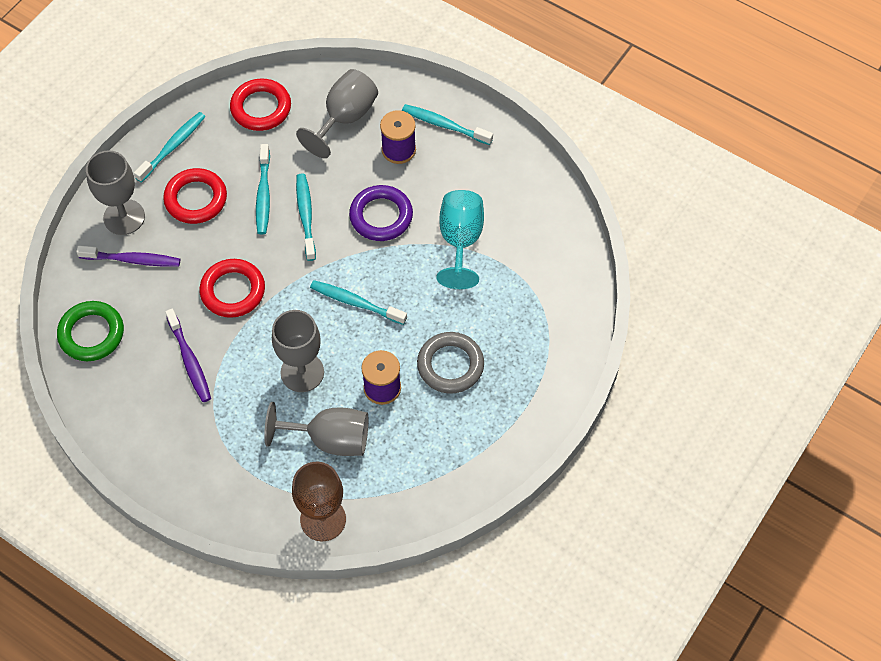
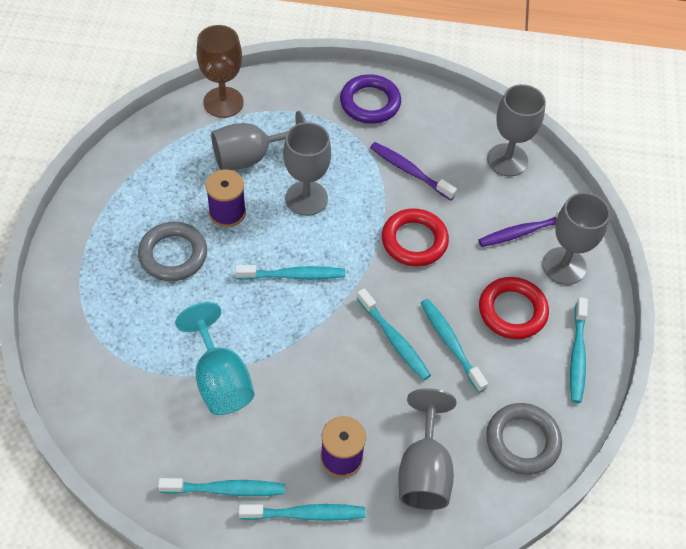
camera: 150 degrees right, 5 degrees down
(91, 334) = (507, 160): green ring -> grey goblet
(261, 108) = (522, 441): red ring -> grey ring
(381, 216) = (317, 371): purple ring -> purple ring (370, 103)
(493, 162) = (226, 489): none -> turquoise toothbrush

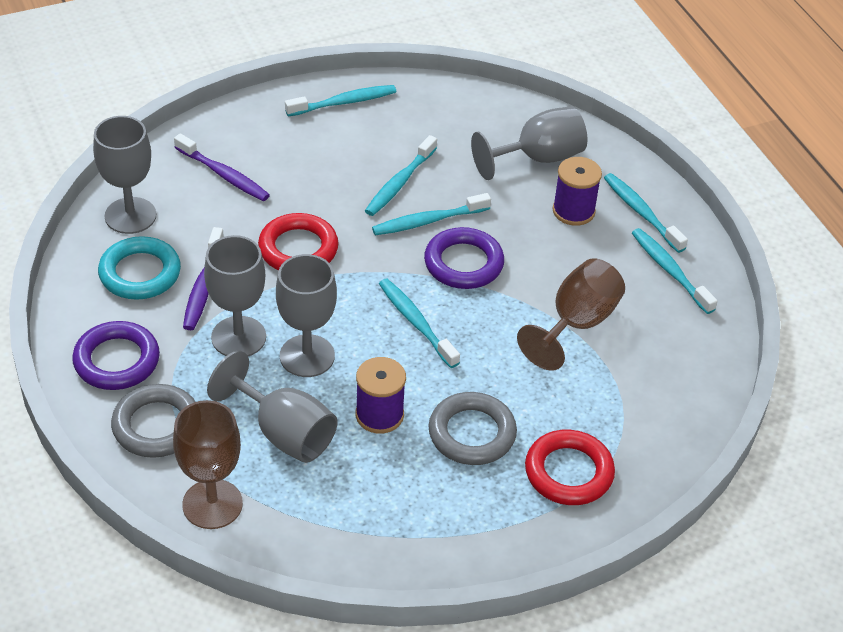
camera: 120 degrees left, 10 degrees down
(220, 379) = (576, 323): turquoise goblet -> brown goblet
(332, 339) = (463, 263): none -> purple ring
(394, 340) = (428, 221): turquoise toothbrush -> turquoise toothbrush turned 135 degrees counterclockwise
(444, 143) = (140, 273): none -> turquoise ring
(512, 311) = (329, 155): red ring -> red ring (568, 472)
(522, 441) = (458, 111): grey ring -> grey ring (156, 426)
(564, 266) = (247, 136): grey goblet -> grey goblet (238, 337)

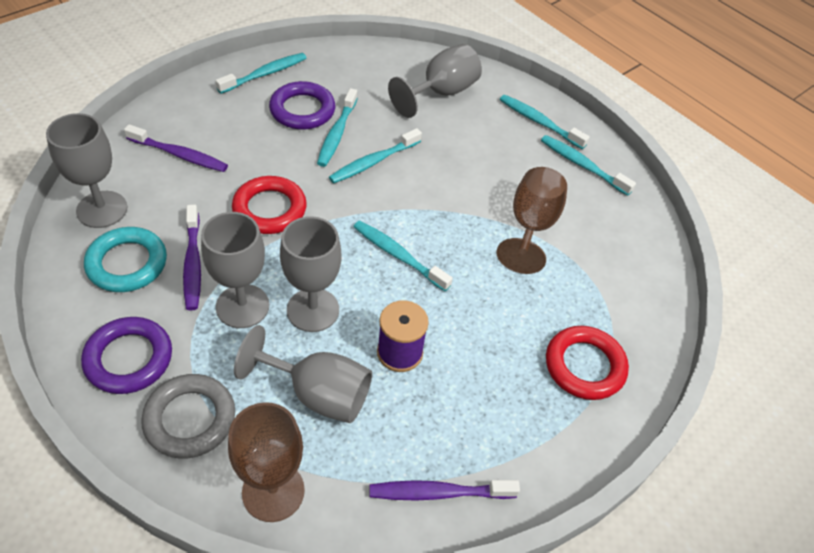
camera: 20 degrees left, 5 degrees up
(366, 544) = (438, 492): none -> purple toothbrush
(463, 263) = (417, 193): purple ring -> purple ring (302, 110)
(472, 433) = (488, 350): grey ring -> none
(573, 211) = (487, 131): purple spool -> none

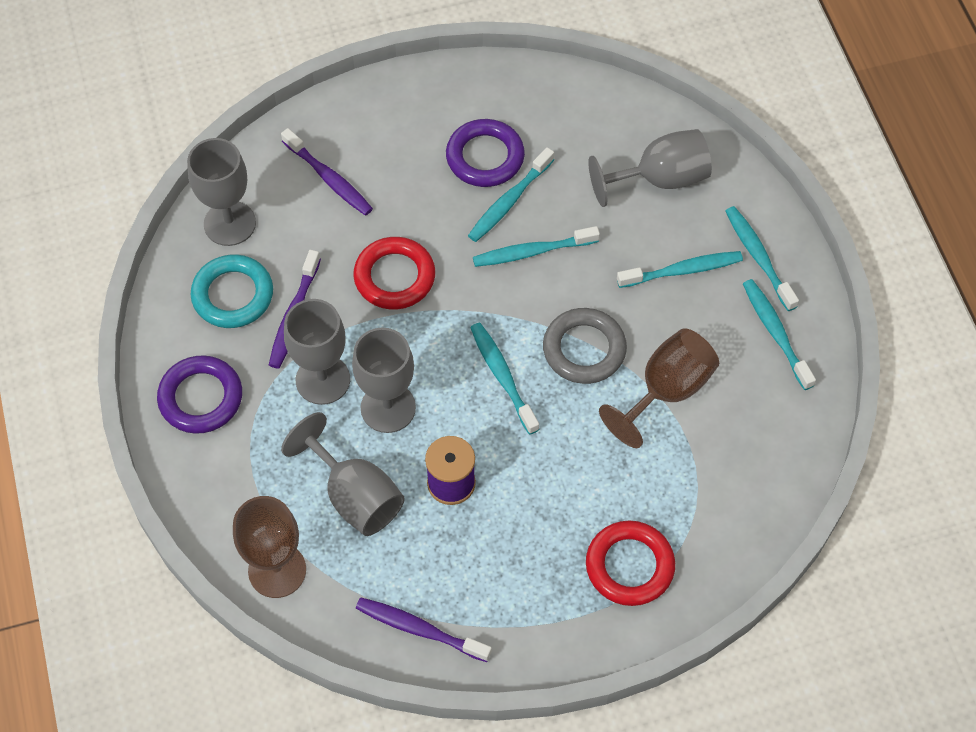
camera: 30 degrees right, 10 degrees up
(190, 419) = (232, 477): grey ring -> grey ring (584, 349)
(265, 74) = (465, 93): turquoise toothbrush -> turquoise toothbrush (683, 270)

